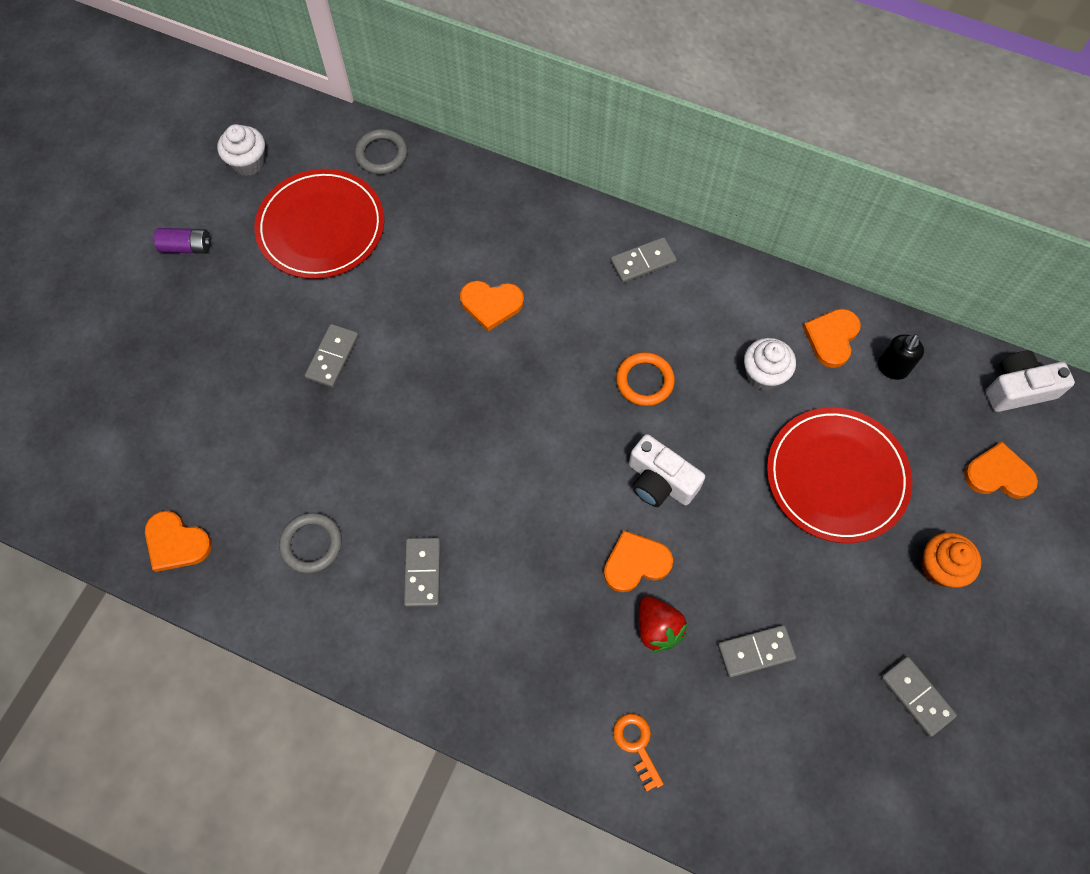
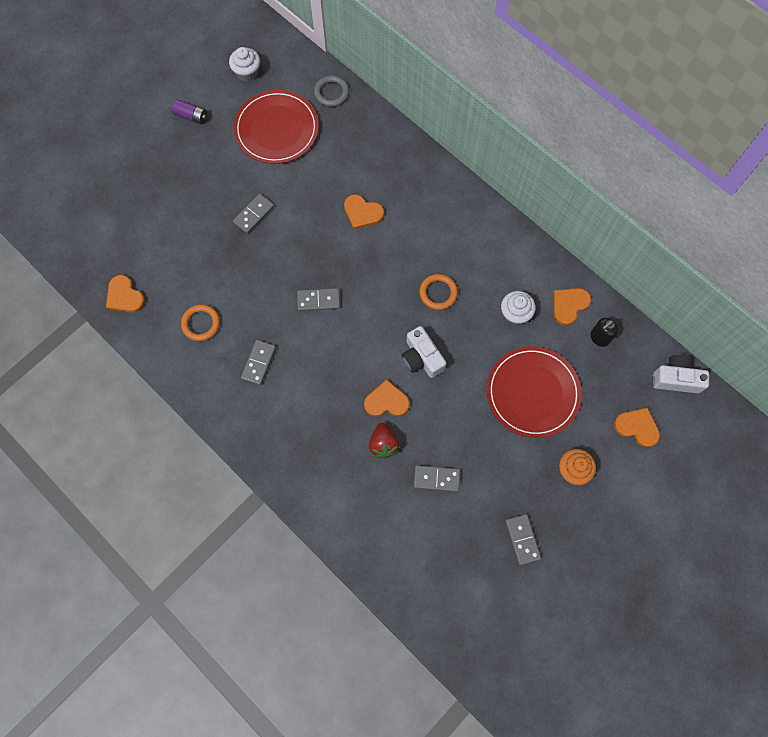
camera: 20 degrees right, 5 degrees up
(311, 544) = (201, 323): grey ring -> orange ring
(636, 745) = (344, 505): orange key -> none
(643, 262) = (468, 217): grey domino -> grey domino (318, 300)

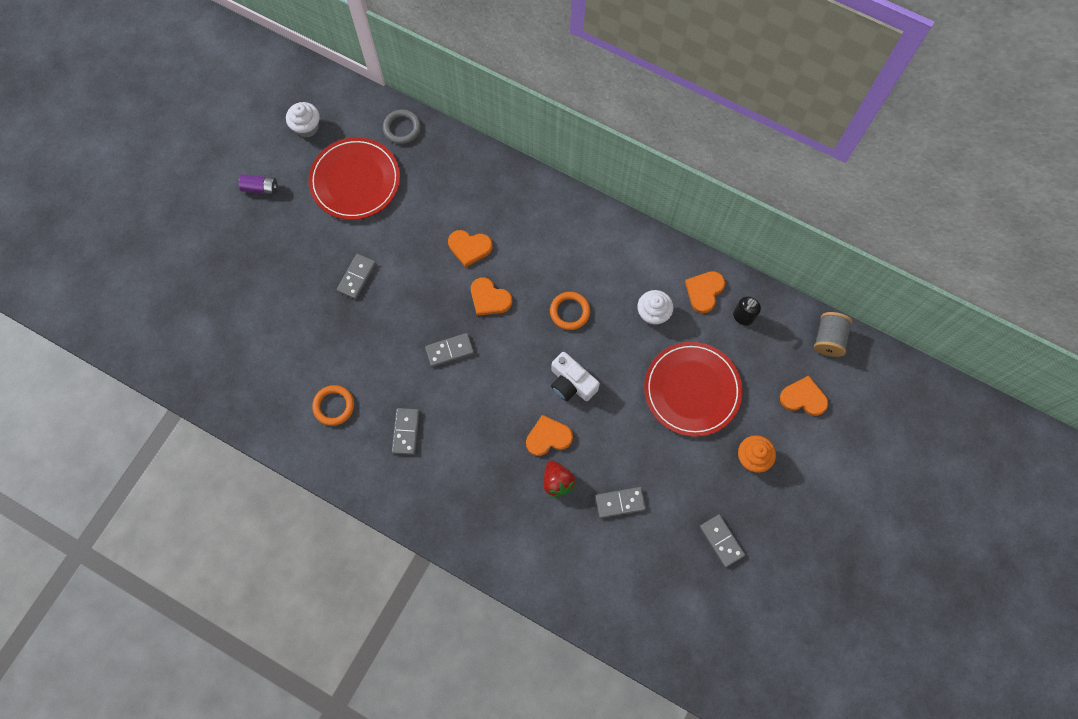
camera: 15 degrees left, 0 degrees up
(124, 296) = (244, 397): orange heart -> orange heart (489, 298)
(676, 379) = (828, 339): white camera -> grey spool

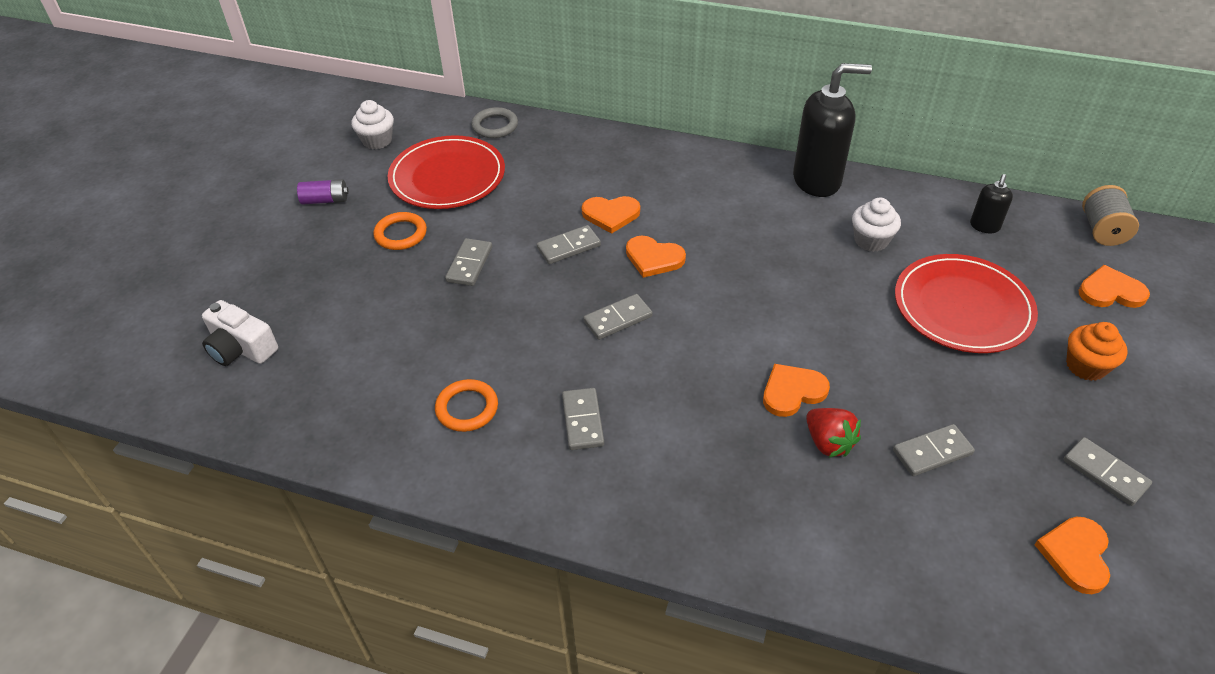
camera: 10 degrees left, 25 degrees down
(431, 274) = (568, 247): none -> grey domino
(569, 312) = (764, 255): orange ring -> orange ring (401, 234)
(571, 383) = (798, 326): white camera -> white camera (241, 348)
(636, 243) = (817, 180): none -> black soap dispenser
(704, 291) = (923, 210): orange heart -> orange heart (1075, 555)

